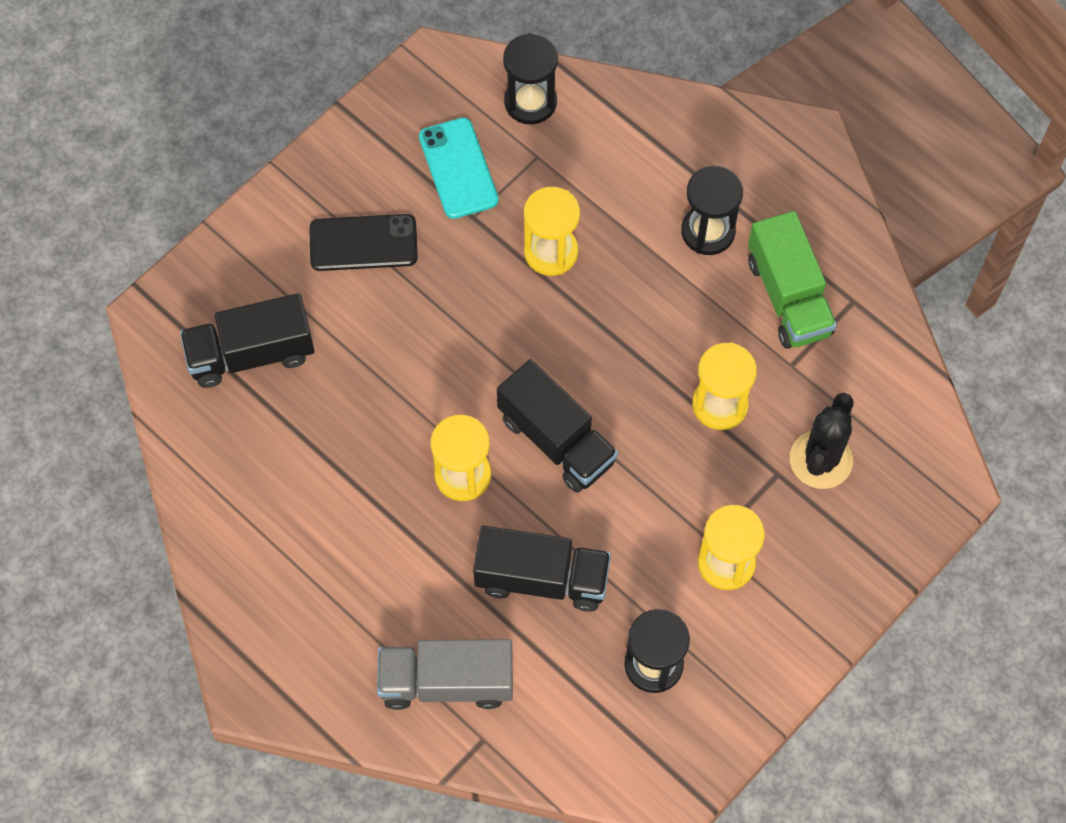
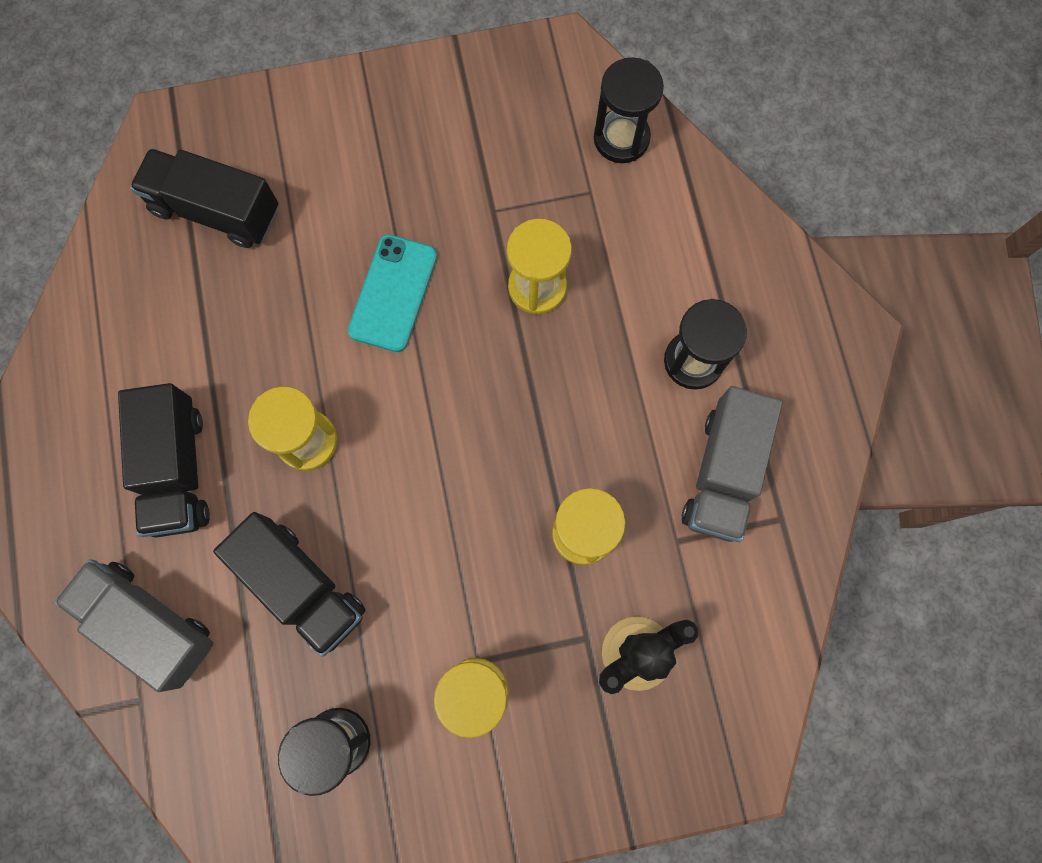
camera: 35 degrees right, 10 degrees up
(363, 243) = (382, 173): black phone -> none
(458, 168) = (513, 159): turquoise phone -> turquoise phone (393, 293)
(556, 440) = (412, 465): black truck -> black truck (177, 469)
(788, 296) = (722, 473): green truck -> grey truck

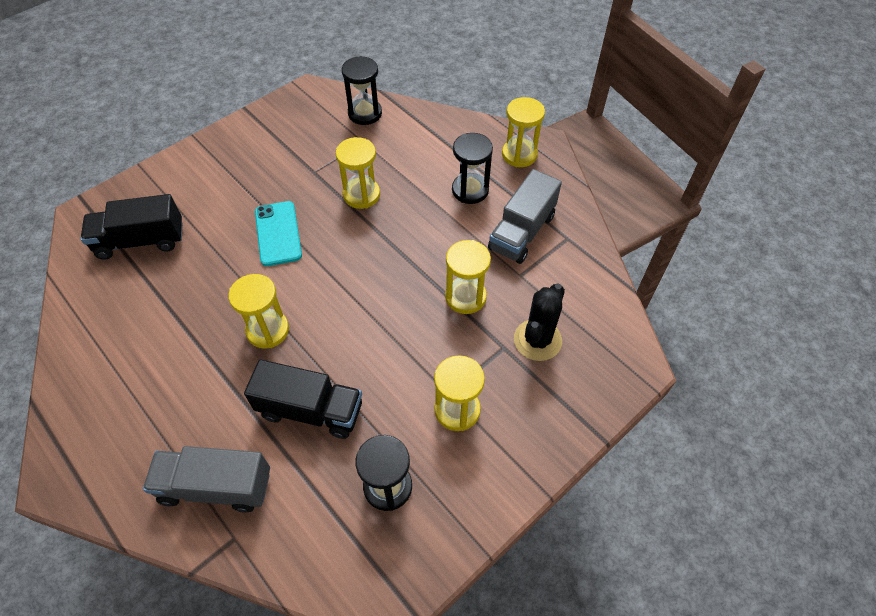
camera: 30 degrees left, 20 degrees down
(177, 469) = (188, 386): black truck -> none
(722, 473) = (522, 232): grey truck -> grey truck turned 45 degrees clockwise
(804, 335) = (519, 154): none -> yellow hourglass

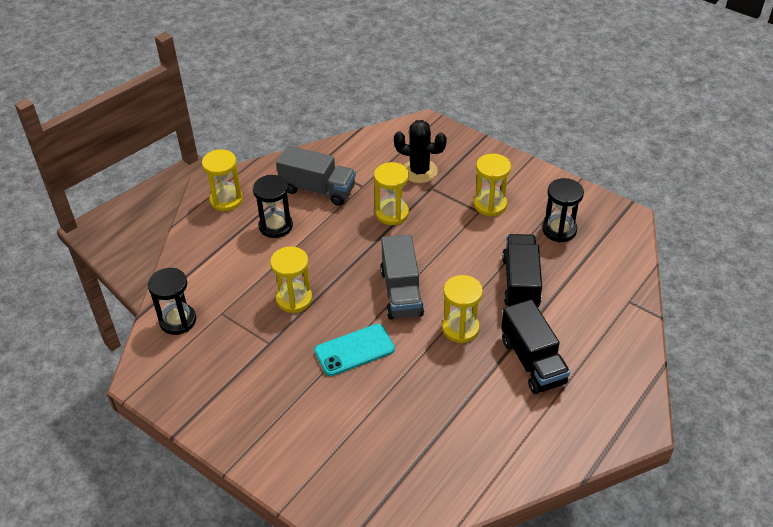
camera: 100 degrees left, 10 degrees down
(141, 241) = (389, 462): black truck -> black truck (532, 361)
(216, 486) = (600, 322): grey truck -> grey truck (401, 292)

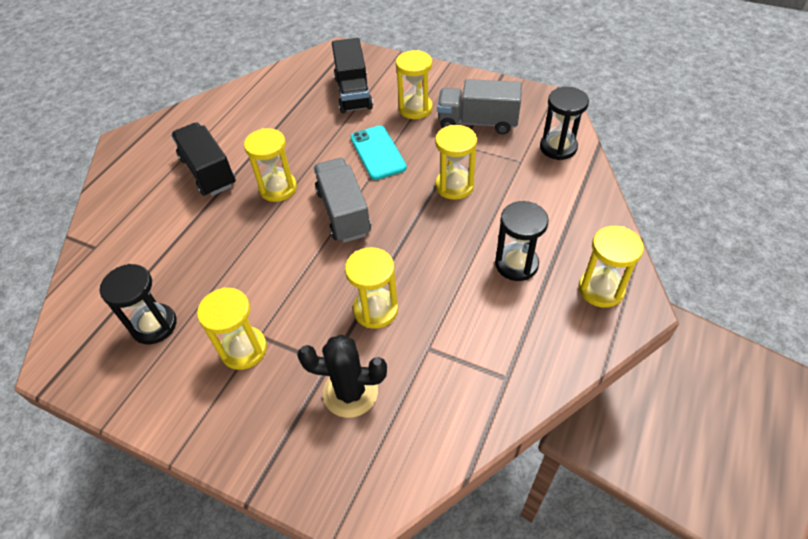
camera: 170 degrees right, 5 degrees up
(296, 401) = (415, 108): none -> yellow hourglass
(318, 189) = (487, 330): grey truck -> grey truck (477, 122)
(354, 350) = (378, 153): turquoise phone -> turquoise phone turned 75 degrees counterclockwise
(520, 283) = (212, 245): black truck -> black truck (353, 93)

